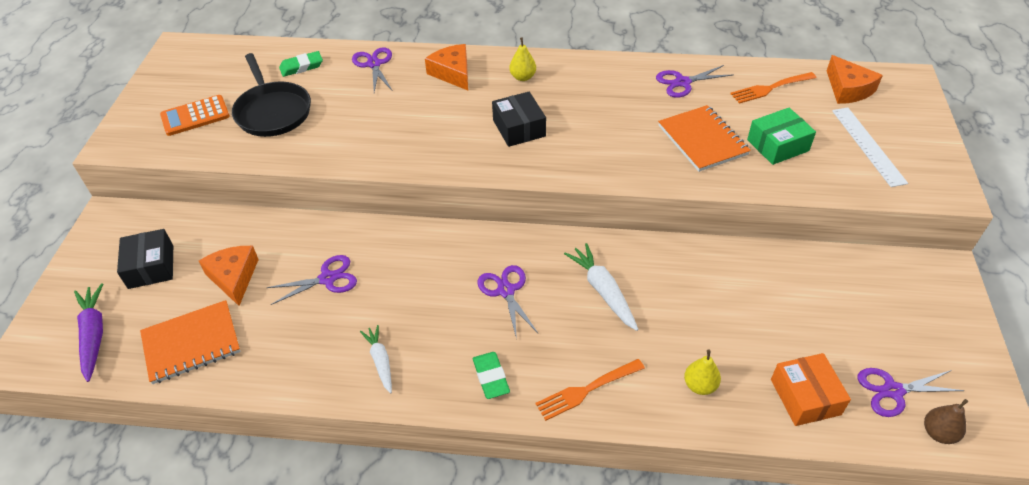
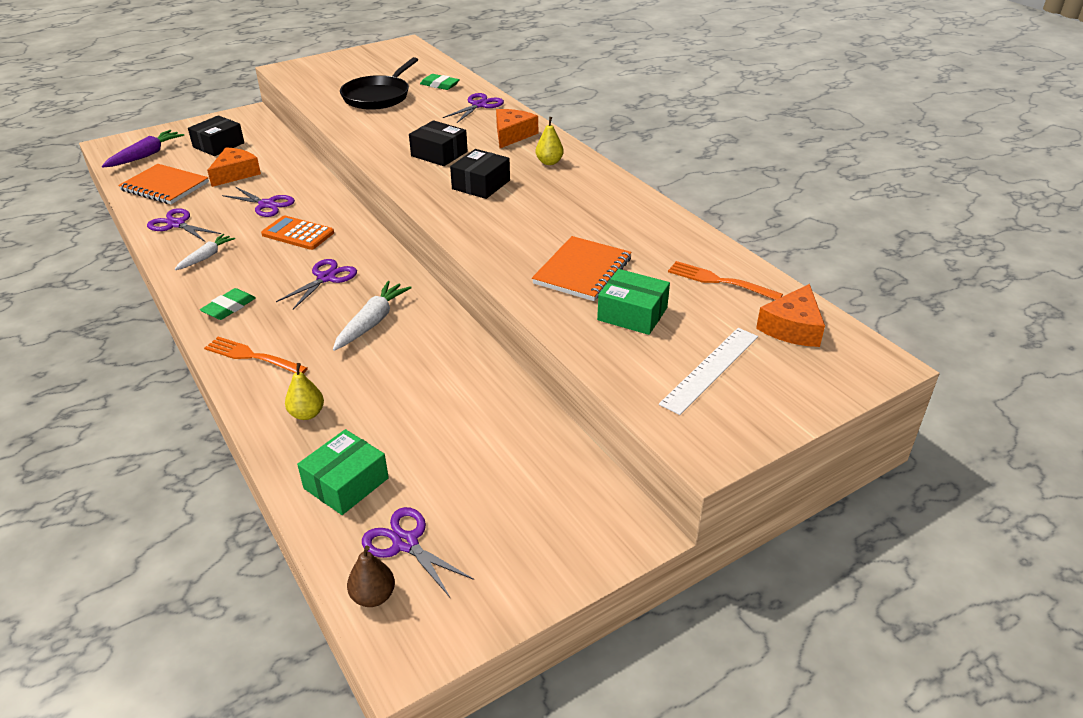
camera: 50 degrees right, 10 degrees down
(195, 116) = (341, 77): orange calculator -> orange calculator (298, 234)
(437, 126) = (439, 154): none -> black box
(682, 82) = (654, 233): purple scissors -> purple scissors (177, 224)
(805, 397) = (346, 483): orange box -> green box

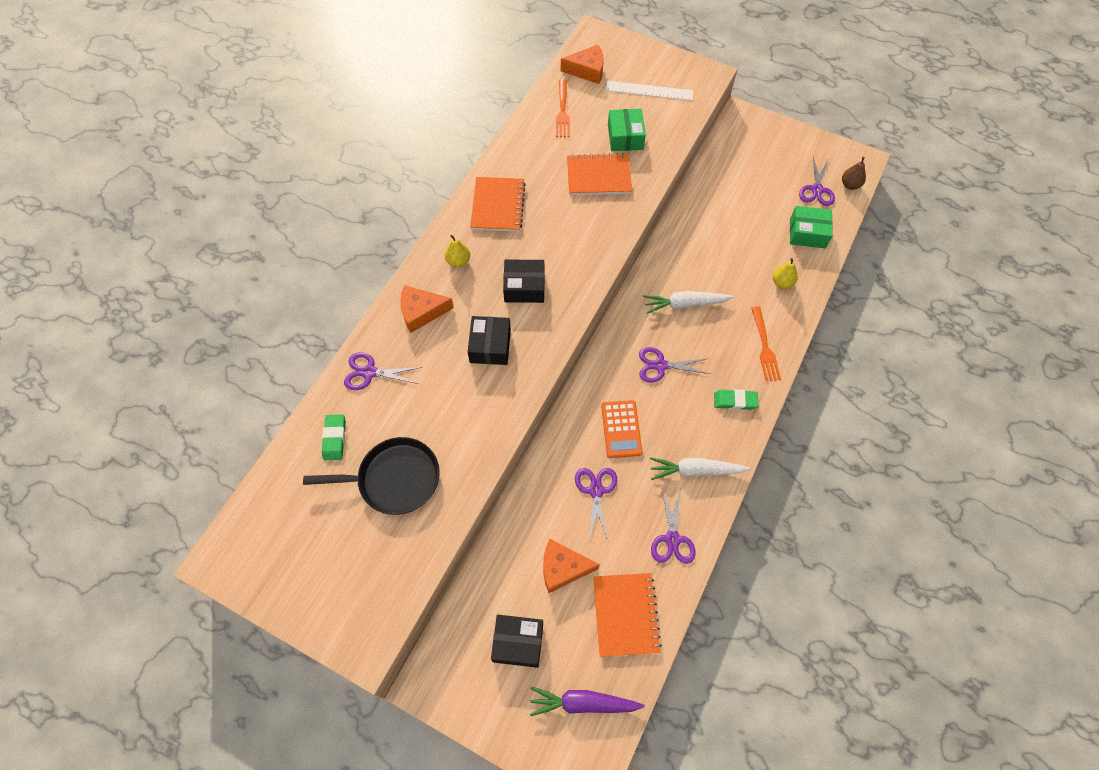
camera: 120 degrees left, 25 degrees up
(206, 257) = (695, 471): white carrot -> white carrot, size x1.51
(599, 198) = (498, 206): none -> orange notebook

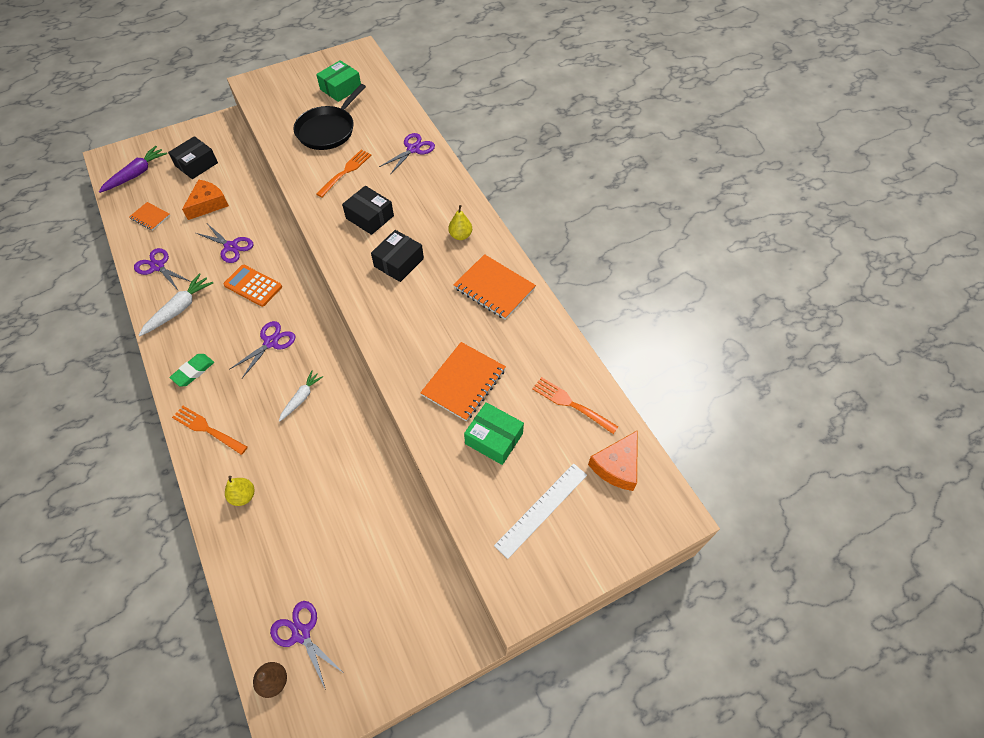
camera: 125 degrees right, 5 degrees down
(334, 438) = (383, 116): green eraser -> none
(421, 312) = (435, 194): orange cheese -> none
(447, 411) = (345, 172): none -> orange fork
(625, 614) = (150, 217): orange notebook -> orange notebook, size x0.56
(685, 304) = (301, 398): white carrot -> white carrot, size x0.66
(807, 233) = (265, 570): green box -> green box (340, 88)

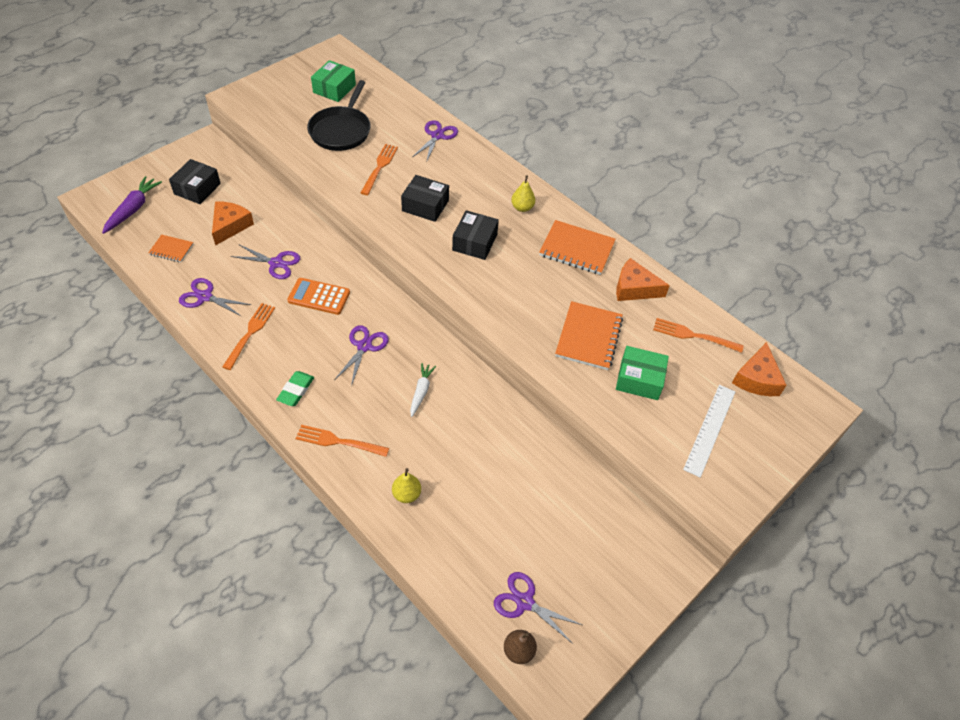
camera: 20 degrees left, 5 degrees down
(179, 309) = (250, 334): white carrot -> orange fork
(533, 341) = (634, 288): none -> orange cheese

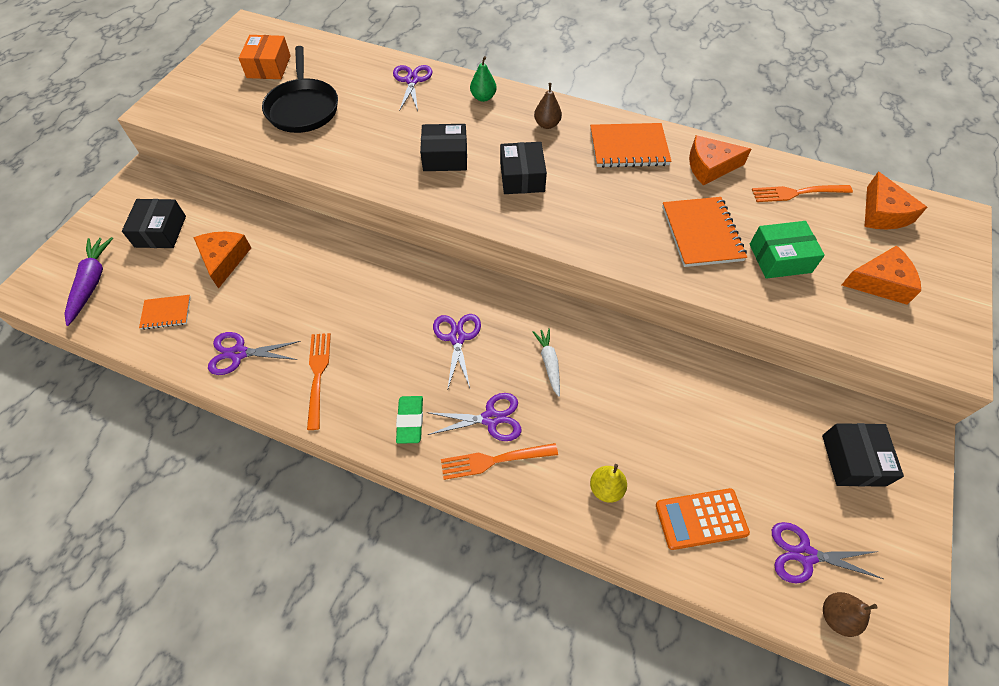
camera: 20 degrees left, 5 degrees up
(276, 263) = (303, 282): purple scissors -> purple scissors (491, 419)
(319, 296) = (373, 301): orange calculator -> orange calculator (701, 519)
(334, 89) = (268, 67): green box -> orange box
(379, 168) = (370, 134): orange fork -> none
(485, 168) = (483, 97): none -> green pear
(522, 208) = (547, 124): yellow pear -> brown pear
(612, 557) = (853, 460): none -> black box
(709, 429) = (880, 282): white ruler -> orange cheese

